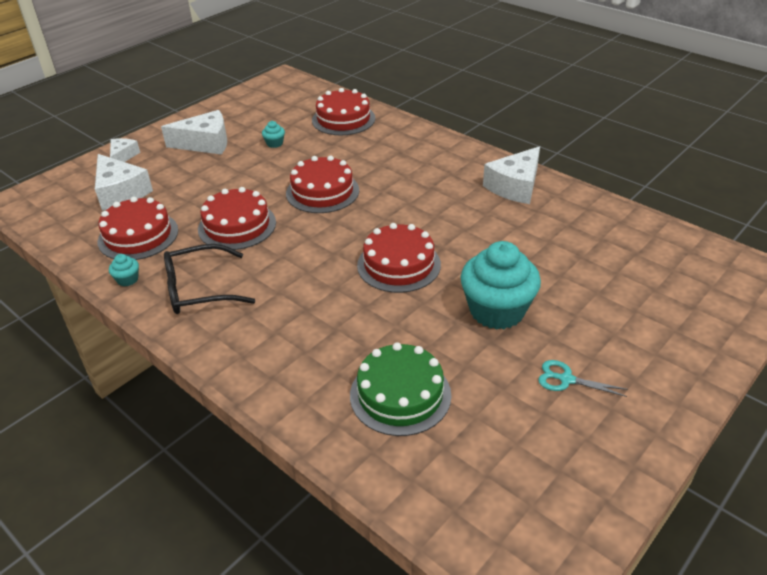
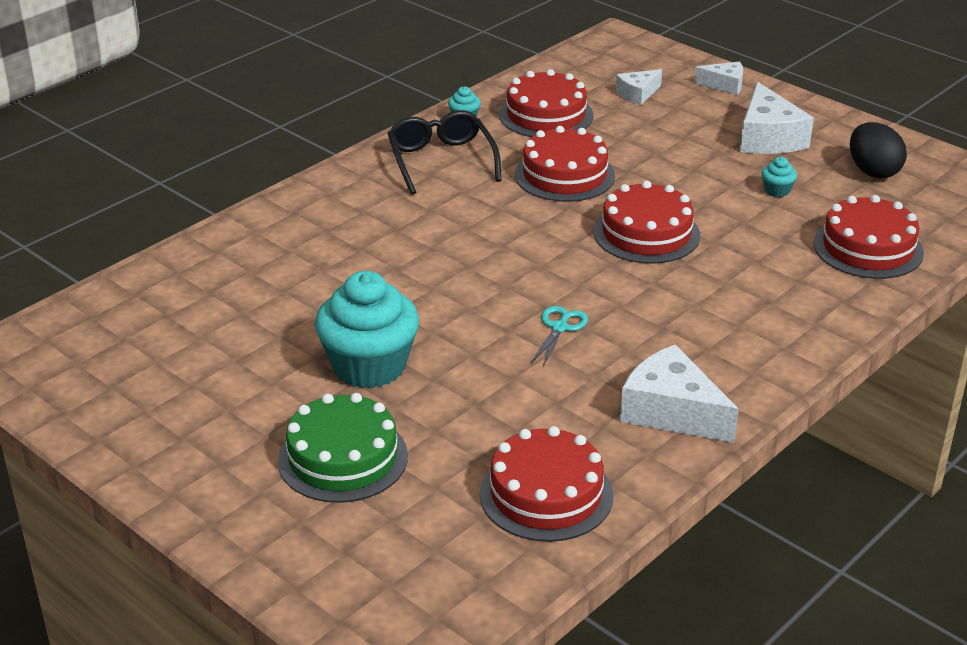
camera: 90 degrees right, 5 degrees down
(120, 192) = (638, 94): white cheese -> white cheese, size x0.57
(257, 112) = (873, 171): none -> black egg
(399, 265) = (473, 293): red cake -> red cake (546, 494)
(400, 395) = (246, 289): green cake -> green cake (343, 458)
(566, 379) = (236, 408): turquoise scissors -> turquoise scissors (559, 328)

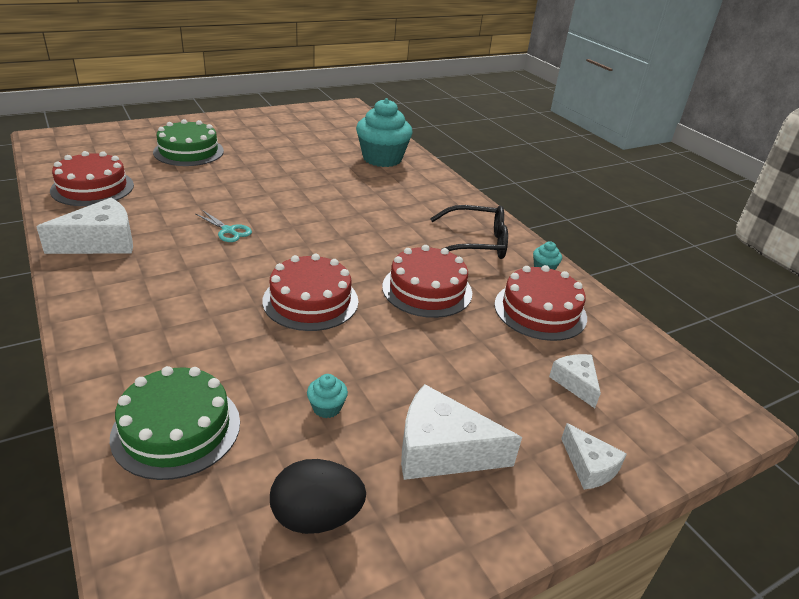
camera: 105 degrees right, 0 degrees up
(369, 366) = (254, 171): turquoise cupcake -> turquoise cupcake (382, 159)
(724, 85) = (589, 466): white cheese -> white cheese turned 60 degrees counterclockwise
(868, 248) = (176, 429): red cake -> green cake

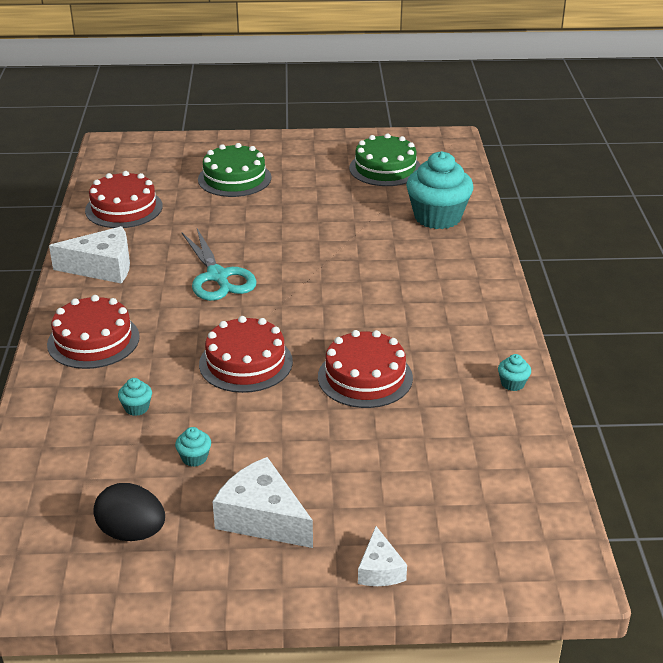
camera: 30 degrees right, 0 degrees up
(176, 429) = (73, 441): green cake -> green cake (385, 168)
(228, 231) = (217, 276): turquoise scissors -> turquoise scissors, size x1.87
(228, 371) = (136, 408): none -> turquoise cupcake
(475, 243) = (460, 339): black glasses -> none
(540, 310) = (465, 425): red cake -> red cake (93, 340)
(575, 383) = (435, 501): white cheese -> none

